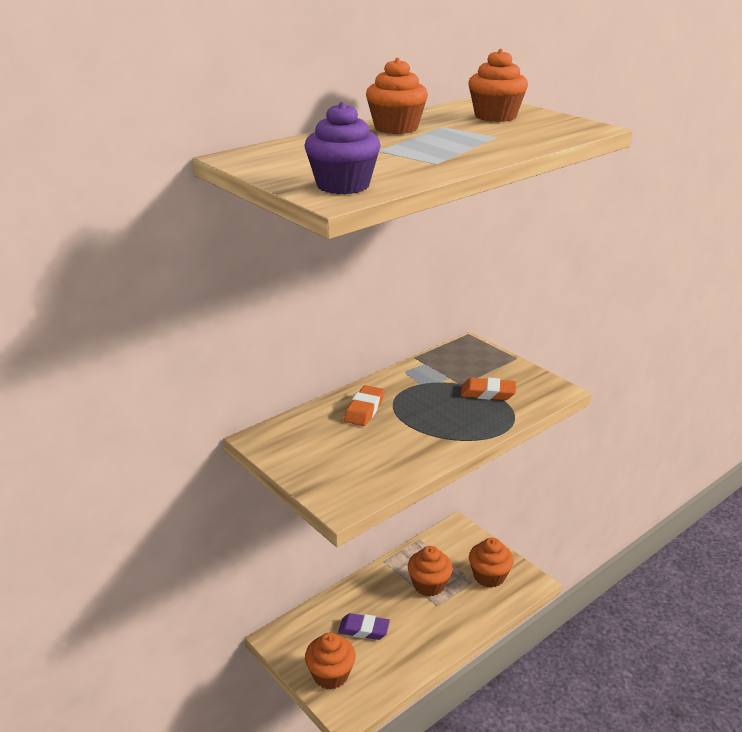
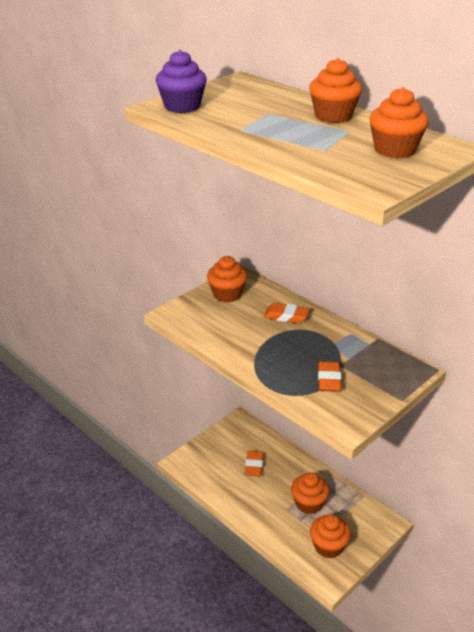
camera: 85 degrees right, 5 degrees up
(330, 675) = (211, 451): orange cupcake -> orange cupcake (227, 294)
(364, 630) = (254, 466): purple eraser -> orange eraser

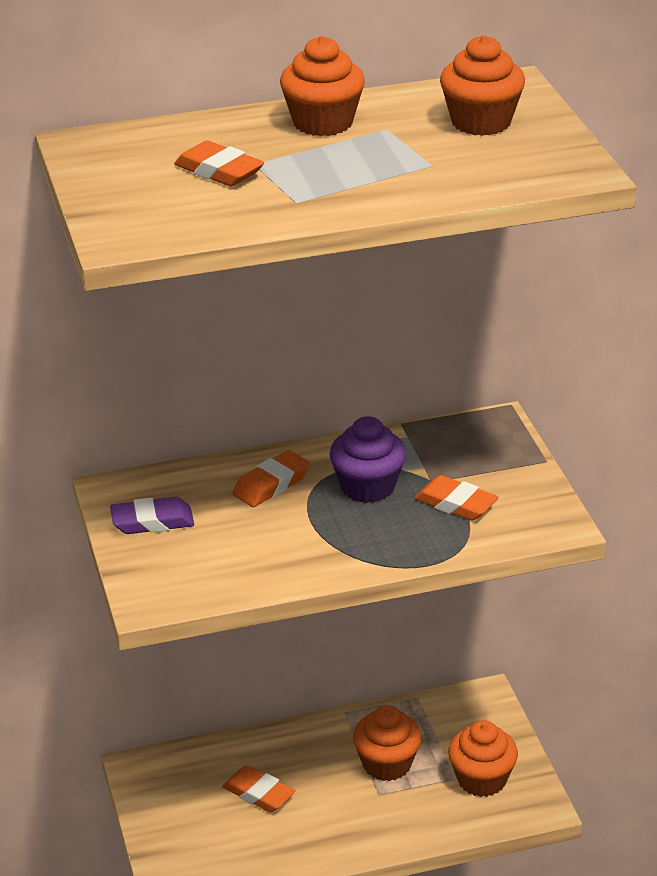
camera: 60 degrees left, 0 degrees up
(182, 106) = (148, 220): purple cupcake -> purple cupcake (367, 487)
(227, 294) = (152, 521): orange cupcake -> purple eraser
(249, 108) = (219, 171): none -> orange eraser

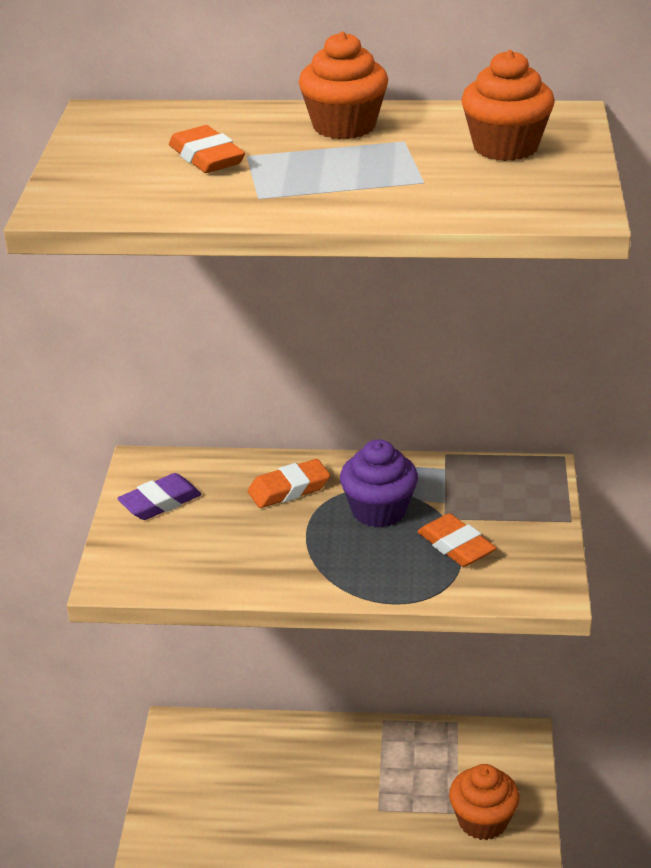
camera: 20 degrees right, 0 degrees up
(152, 521) = (160, 502): purple eraser -> purple eraser turned 45 degrees counterclockwise
(258, 794) = (268, 780): orange eraser -> none
(387, 764) = (399, 781): orange cupcake -> none

